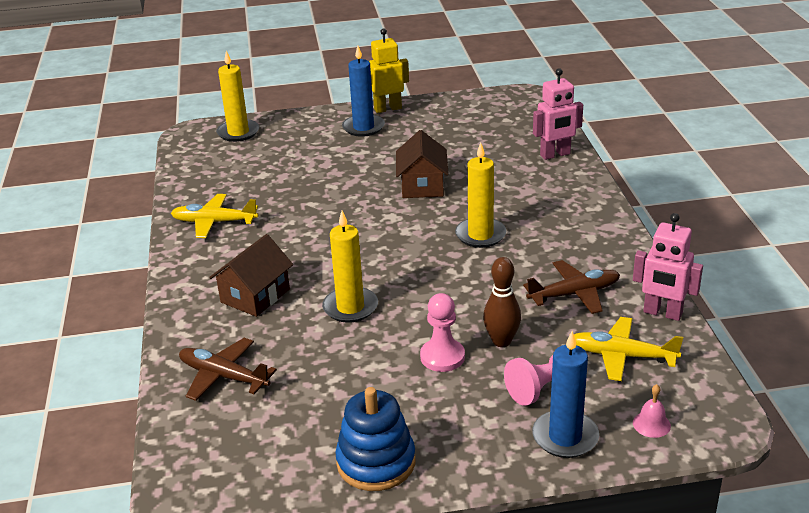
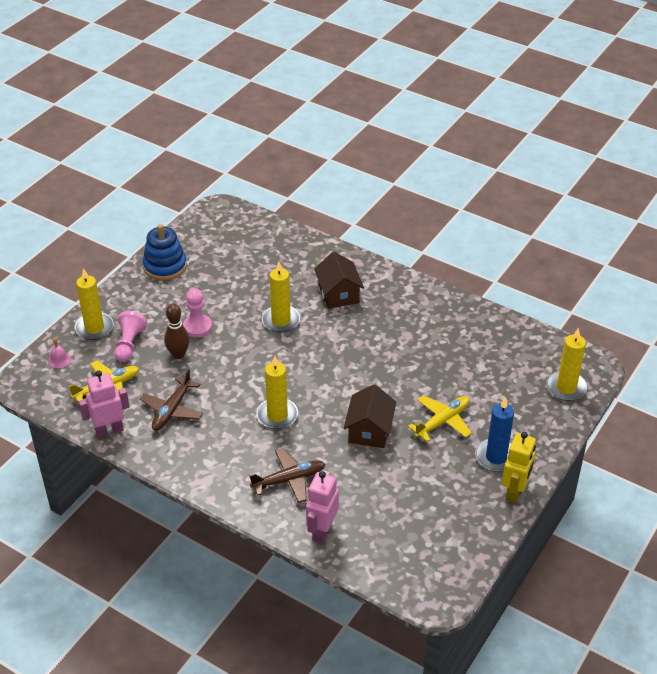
camera: 130 degrees right, 10 degrees up
(214, 222) = (440, 316): yellow plane -> yellow plane (442, 421)
(224, 376) = (284, 253): brown plane -> brown plane (288, 480)
(422, 185) = (369, 430): brown house -> brown house turned 60 degrees clockwise
(565, 437) = (94, 328): blue candle -> yellow candle

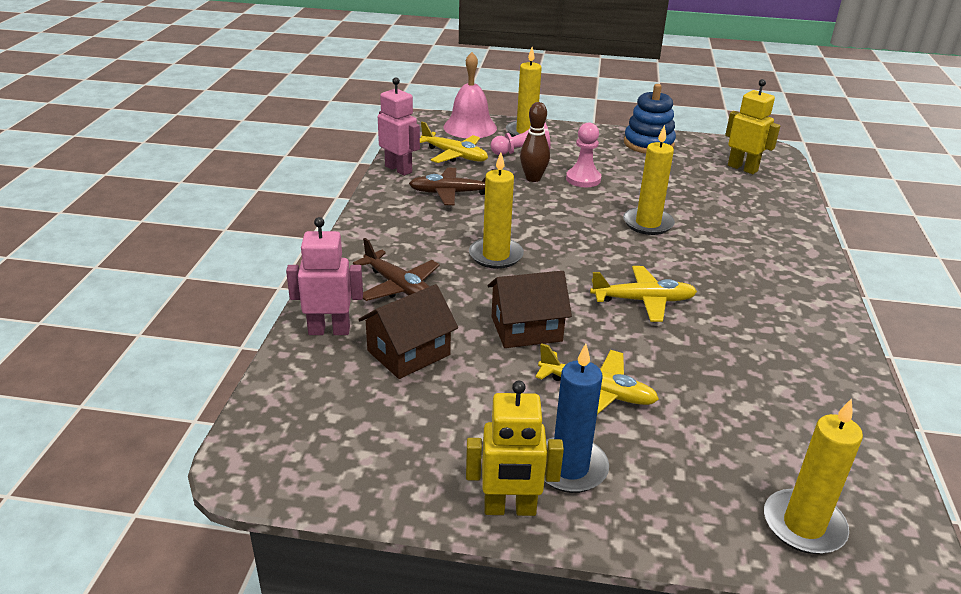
camera: 65 degrees right, 10 degrees down
(59, 360) = (470, 127): pink bell -> pink bell, size x2.26
(235, 236) = (742, 168): none -> yellow robot
(338, 294) = (738, 251): brown house -> brown house (408, 353)
(368, 364) = (643, 301): none -> yellow plane

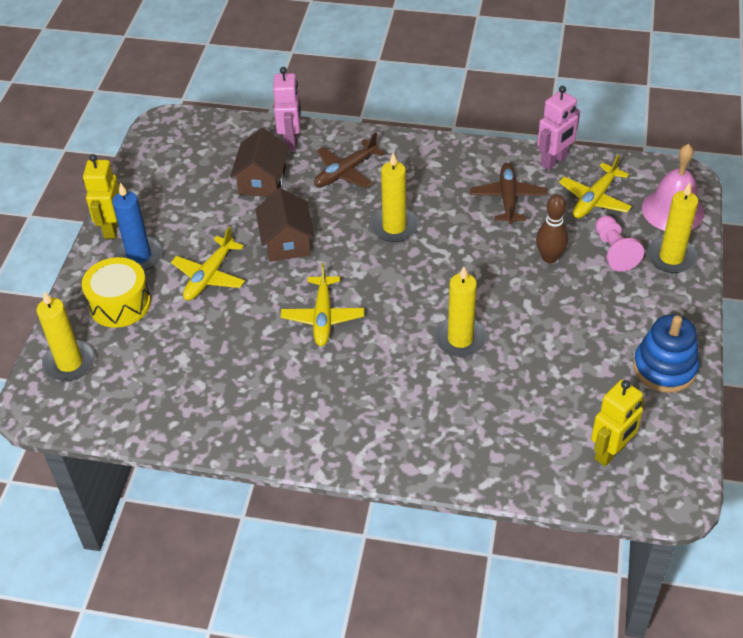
camera: 95 degrees right, 15 degrees up
(408, 353) = (262, 181): brown house -> brown house turned 45 degrees clockwise
(583, 179) = (554, 297): pink pawn -> none
(671, 479) = (120, 304): none -> yellow drum

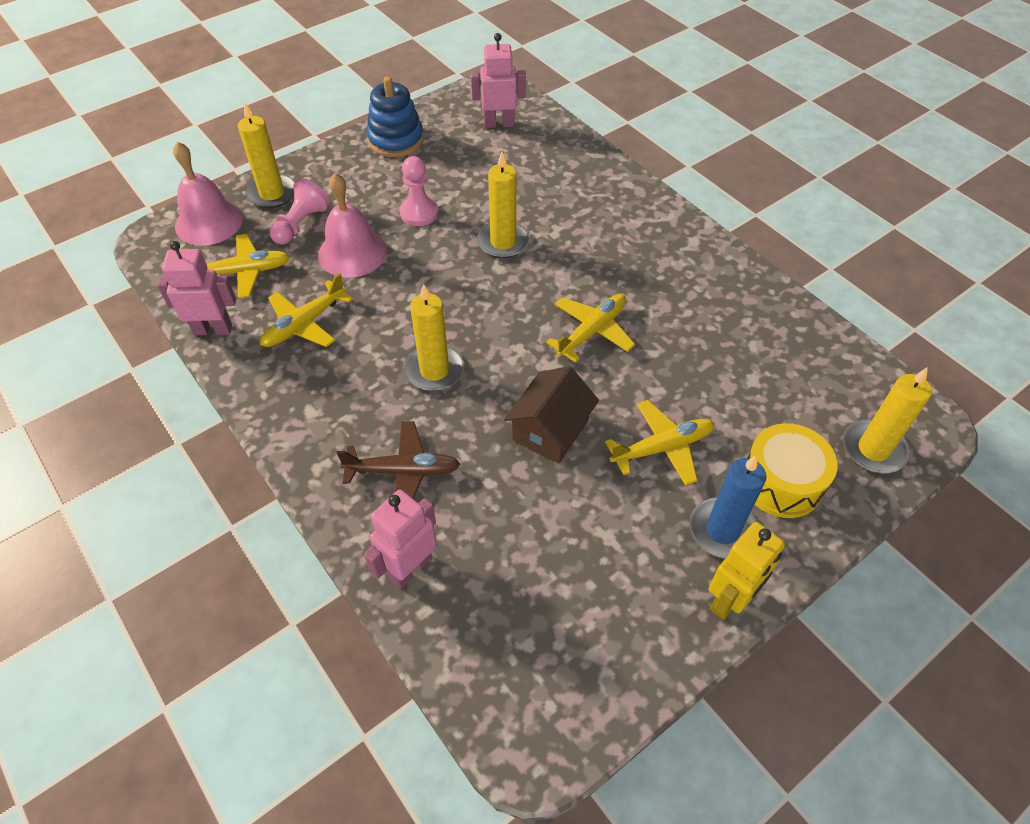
camera: 140 degrees left, 5 degrees up
(262, 181) = (500, 532): brown house -> none
(508, 198) = (305, 324): brown plane -> yellow plane
(549, 257) = (352, 252): brown bowling pin -> pink bell
(550, 318) = (419, 213): none -> pink pawn
(611, 452) = (499, 124): yellow robot -> pink robot

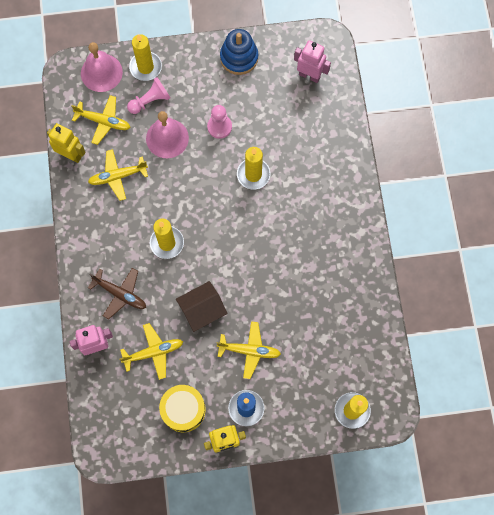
camera: 30 degrees right, 20 degrees up
(213, 329) = (71, 155): pink robot -> yellow robot
(591, 331) = (261, 263): yellow plane -> yellow plane (153, 352)
(781, 482) = (292, 401): yellow drum -> yellow drum (183, 410)

